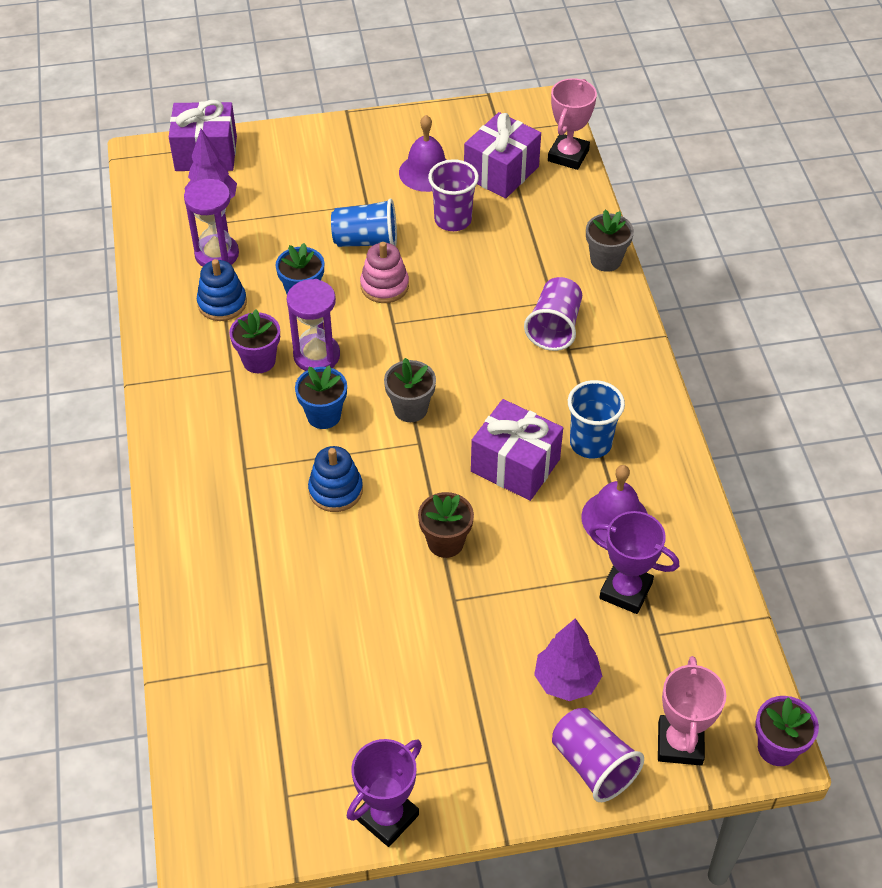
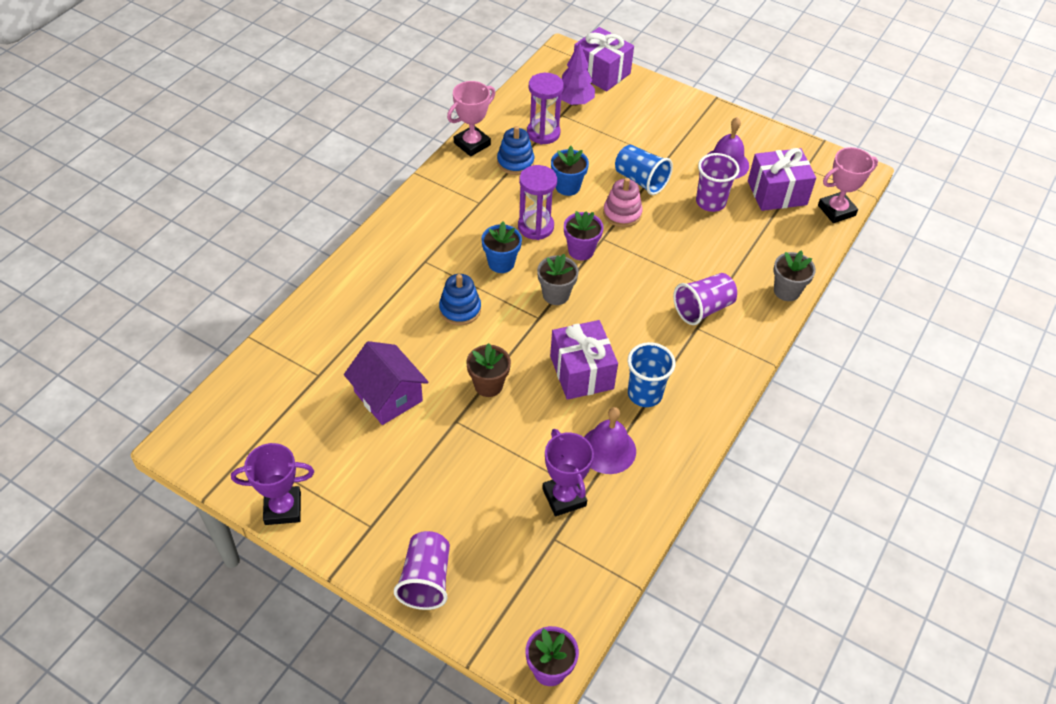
camera: 40 degrees right, 0 degrees up
(259, 360) = (499, 207): purple flower pot -> purple flower pot (581, 250)
(363, 627) = (388, 396): none -> purple house
(566, 681) = (466, 519): purple tree -> none
(680, 743) = (492, 613): pink trophy -> pink trophy (472, 144)

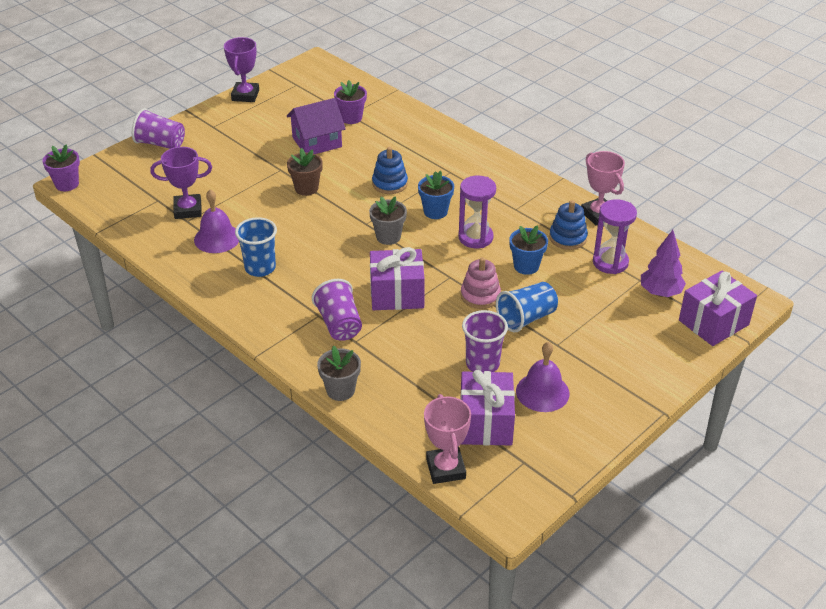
camera: 105 degrees right, 10 degrees down
(581, 250) = (437, 260): purple flower pot -> purple flower pot (351, 118)
(581, 372) = (298, 237): purple gift -> purple gift (397, 294)

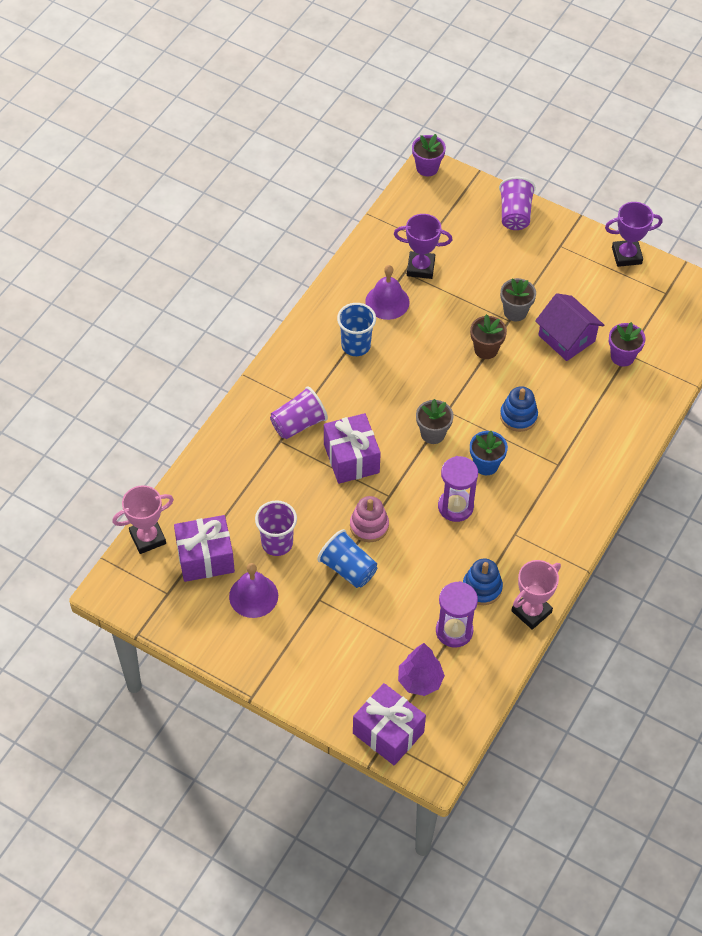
camera: 75 degrees right, 15 degrees up
(188, 210) = (420, 267): purple trophy -> purple trophy turned 60 degrees counterclockwise
(340, 390) = (217, 444): grey flower pot -> grey flower pot (515, 312)
(526, 266) = (425, 557): blue flower pot -> none

